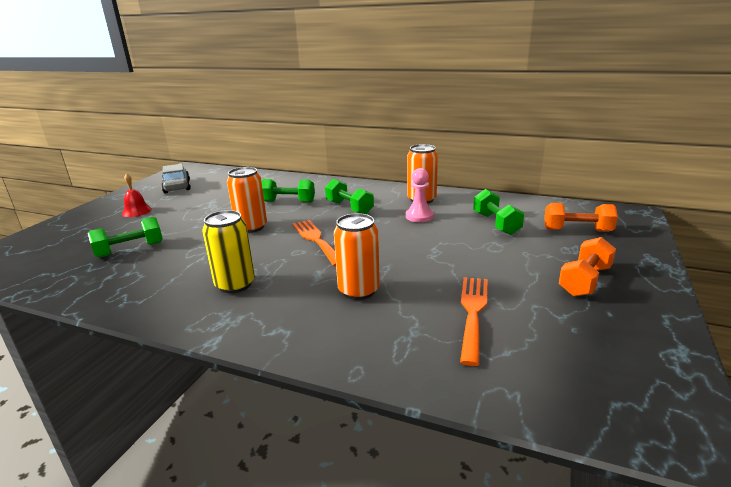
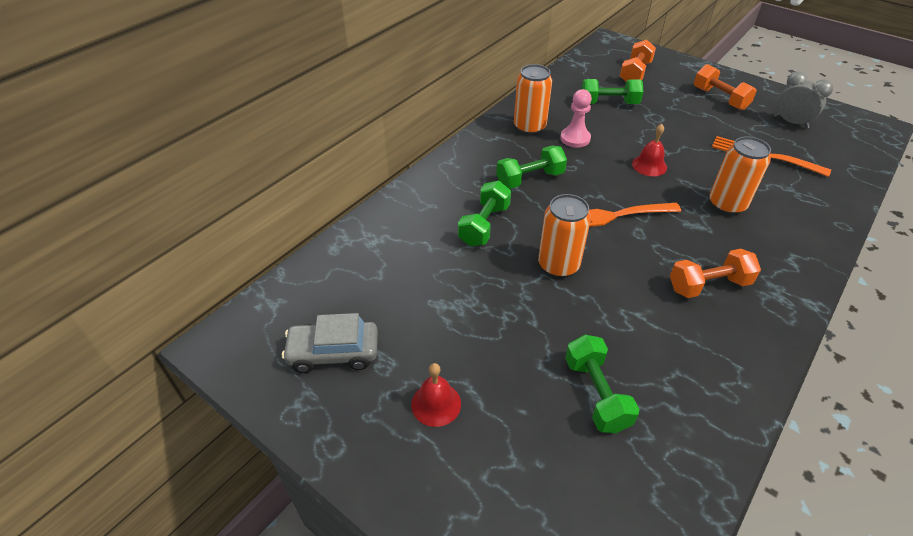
camera: 75 degrees left, 20 degrees up
(235, 284) = (708, 285): yellow can -> orange dumbbell
(401, 249) = (649, 165): none -> red bell
(585, 337) = (791, 122): none -> grey clock

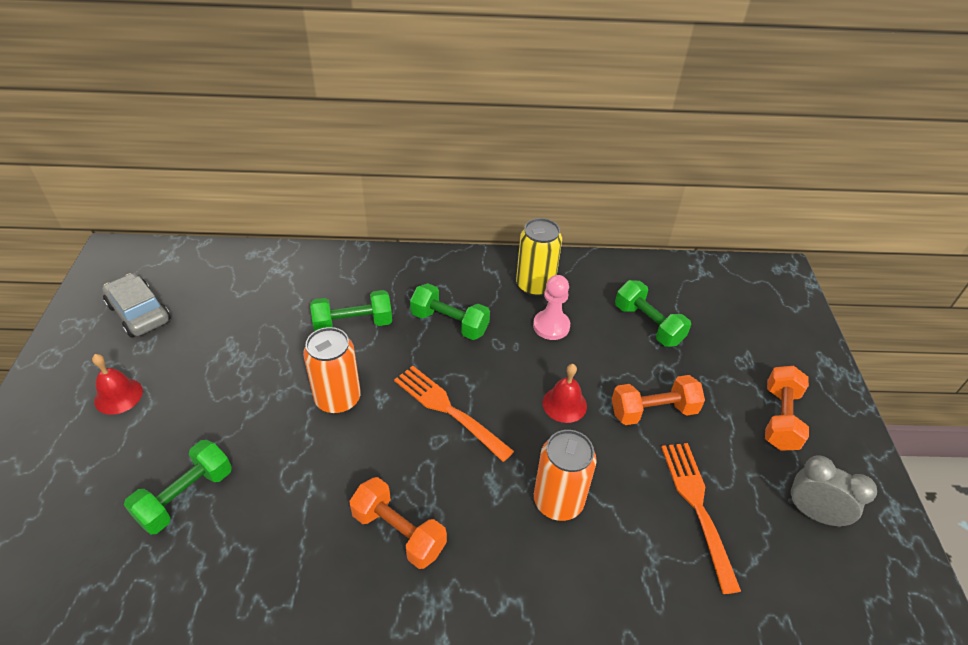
camera: 50 degrees right, 0 degrees up
(529, 127) = (535, 285): orange can -> yellow can
(635, 73) = (738, 321): orange dumbbell -> orange dumbbell (653, 411)
(791, 122) = (813, 513): grey clock -> grey clock turned 60 degrees counterclockwise

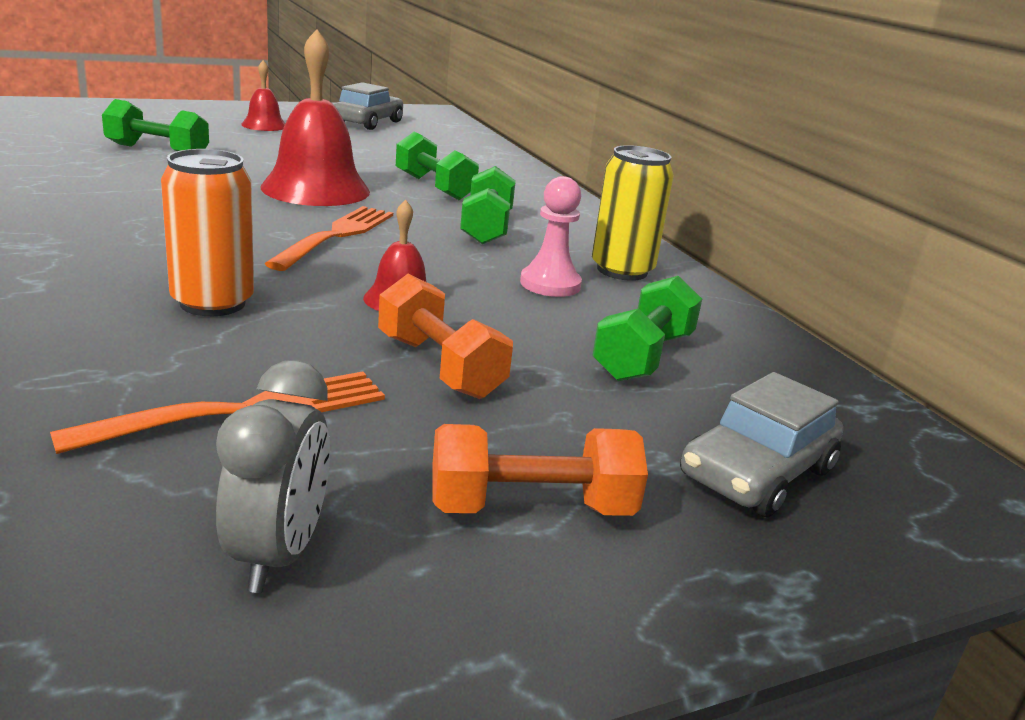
camera: 65 degrees right, 20 degrees down
(338, 399) = (315, 189): orange can -> red bell
(398, 532) = (135, 224): orange dumbbell -> none
(755, 334) = (756, 473): none -> grey car

